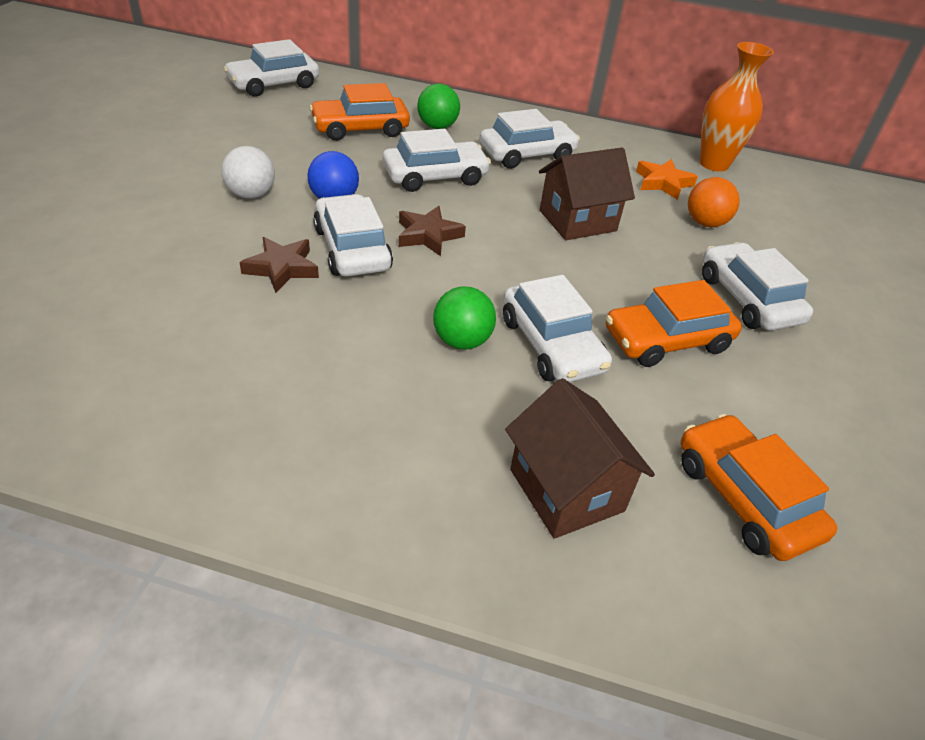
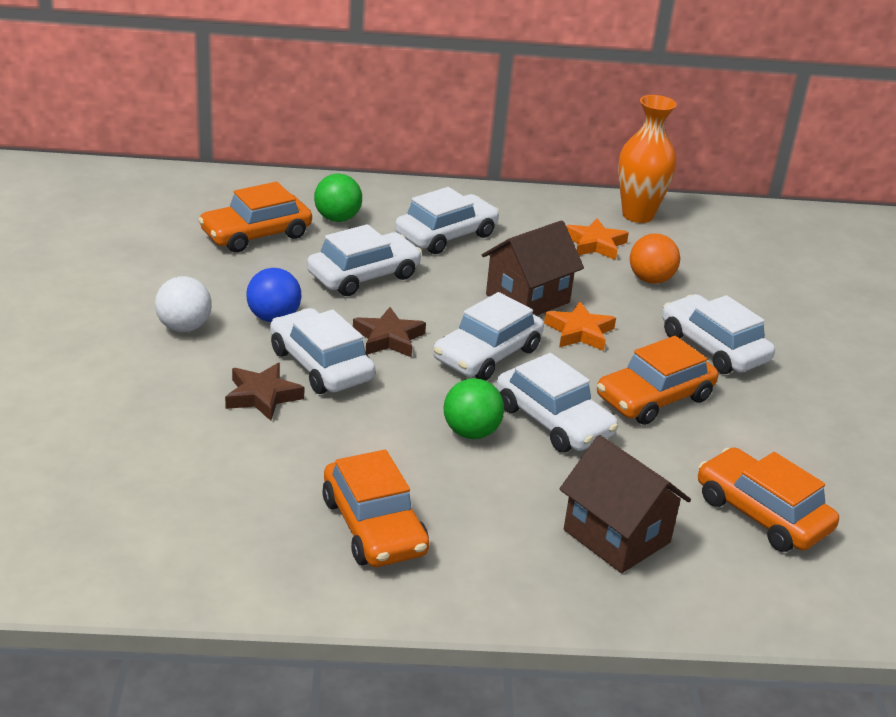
camera: 15 degrees left, 10 degrees down
(274, 84) = (128, 196): white car -> white car (487, 354)
(312, 423) = (374, 526): none -> orange car
(615, 260) = (579, 332): none -> orange star

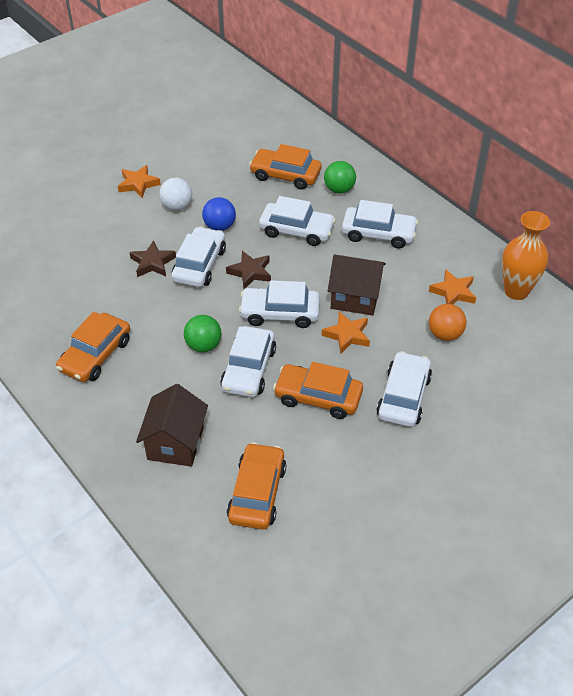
camera: 55 degrees right, 15 degrees up
(87, 332) = (138, 184): none -> orange star

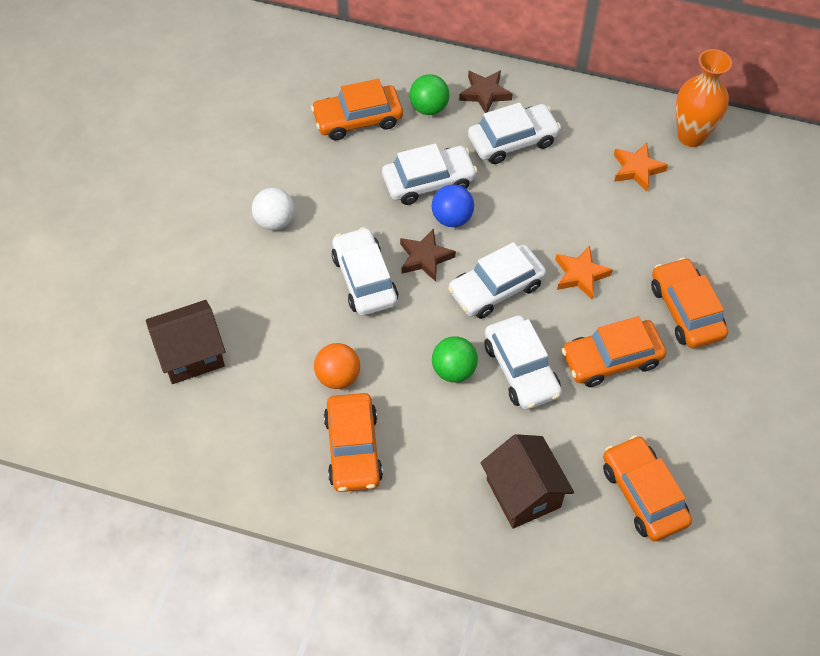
camera: 35 degrees left, 10 degrees up
(138, 184) = (204, 216): orange star -> none
(152, 263) = (312, 305): brown star -> brown star (485, 94)
(219, 226) = (344, 221): blue ball -> blue ball (452, 218)
(355, 298) = (552, 228): brown house -> brown house (191, 355)
(403, 397) = (686, 310): white car -> orange car
(445, 334) = (667, 221): orange ball -> orange ball (338, 377)

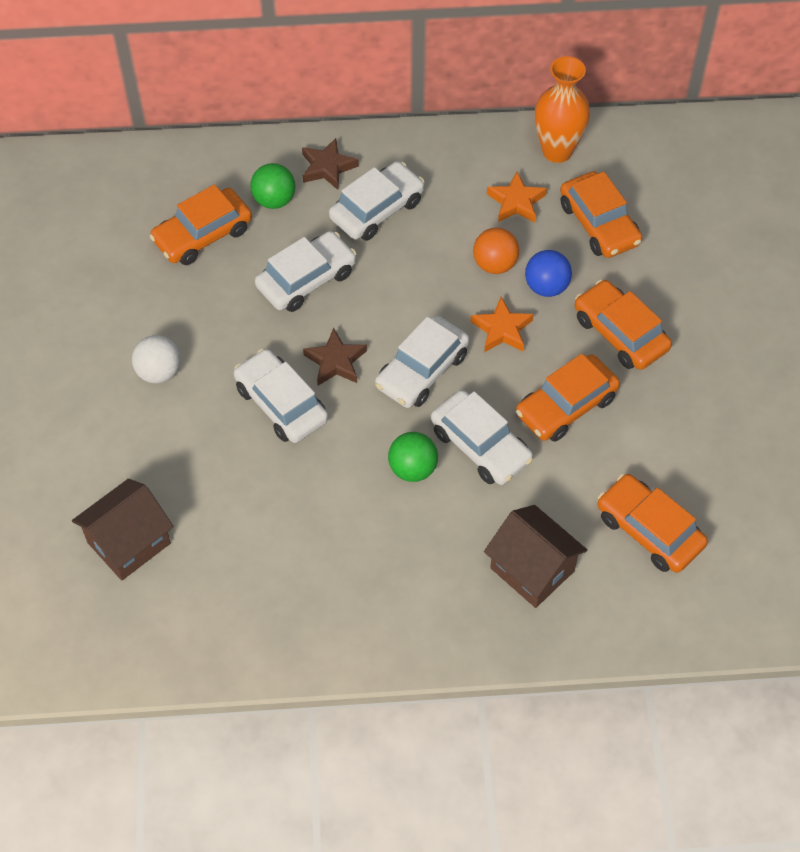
camera: 20 degrees left, 0 degrees up
(338, 377) = (296, 514): orange ball -> orange ball (495, 264)
(353, 449) = (342, 583): orange car -> orange car (599, 224)
(452, 218) = (347, 311): blue ball -> blue ball (546, 287)

